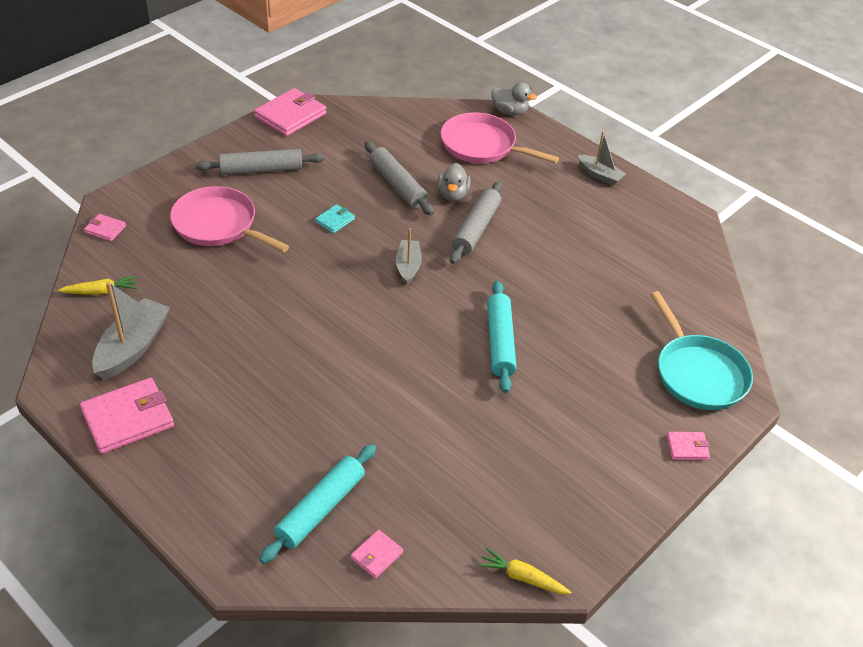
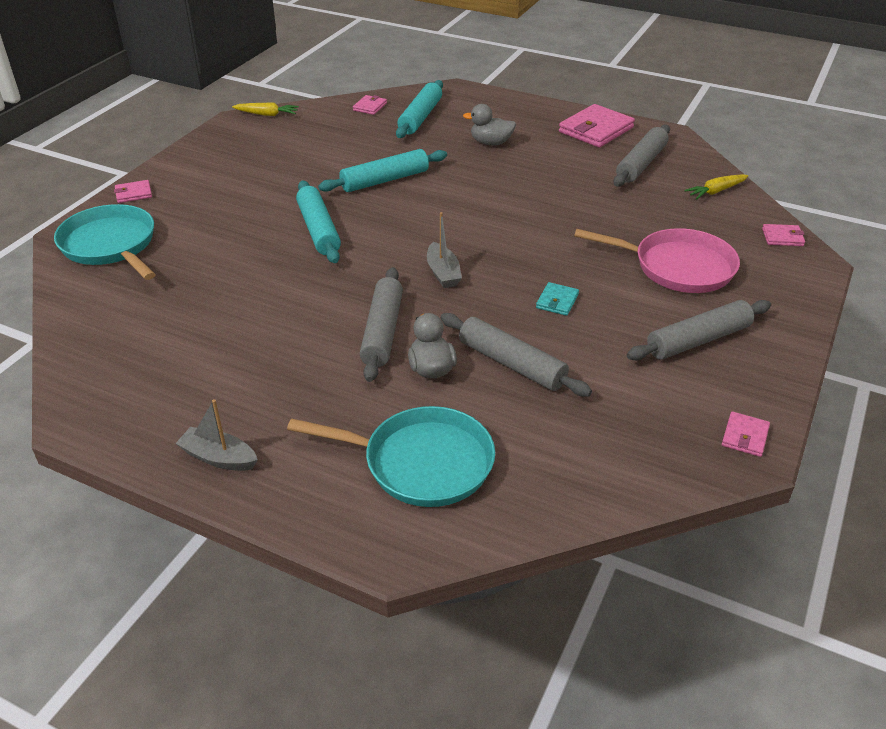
camera: 165 degrees right, 5 degrees down
(132, 347) = (641, 164): grey boat -> grey rolling pin
(290, 115) = (745, 436): pink wallet -> pink wallet, size x0.50
(413, 396) = (384, 180): none -> turquoise rolling pin
(482, 146) = (421, 463): pink pan -> turquoise pan
(510, 112) = (398, 555): grey duck -> grey duck (491, 143)

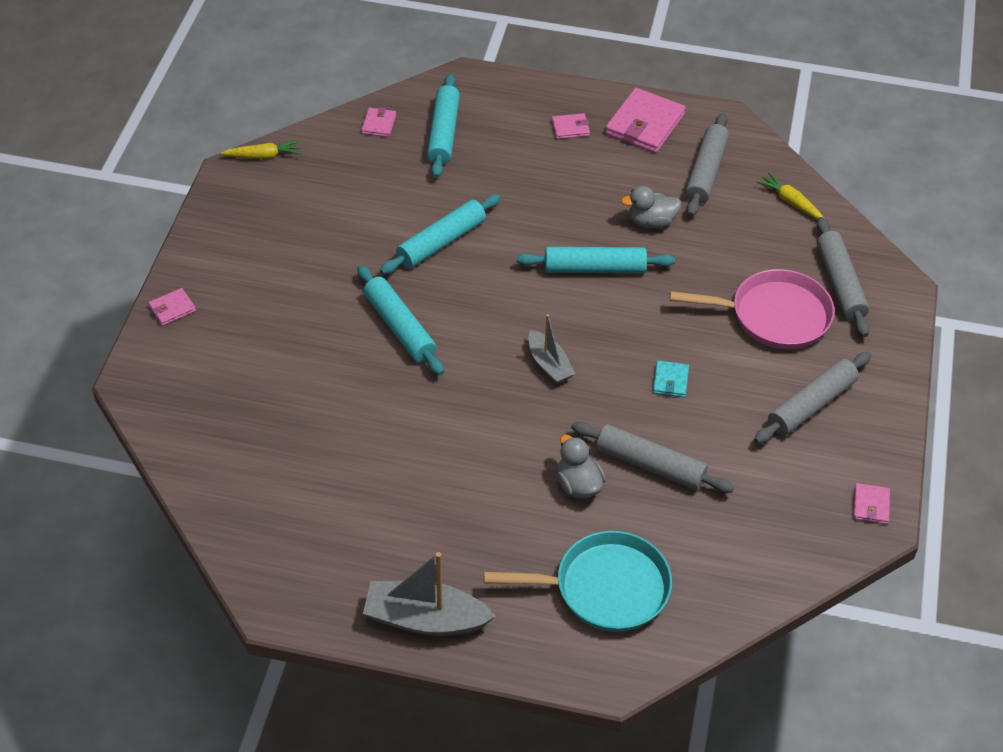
camera: 15 degrees left, 10 degrees up
(111, 245) = (188, 388): turquoise pan -> none
(219, 458) = (425, 619): grey boat -> grey boat, size x1.63
(383, 331) = (517, 449): grey rolling pin -> grey rolling pin (840, 283)
(491, 143) = (536, 164): grey duck -> grey duck (651, 222)
(514, 213) = (594, 268): none -> turquoise rolling pin
(716, 191) = (790, 202): yellow carrot -> yellow carrot turned 90 degrees clockwise
(782, 237) = (866, 257): pink wallet -> pink wallet (570, 128)

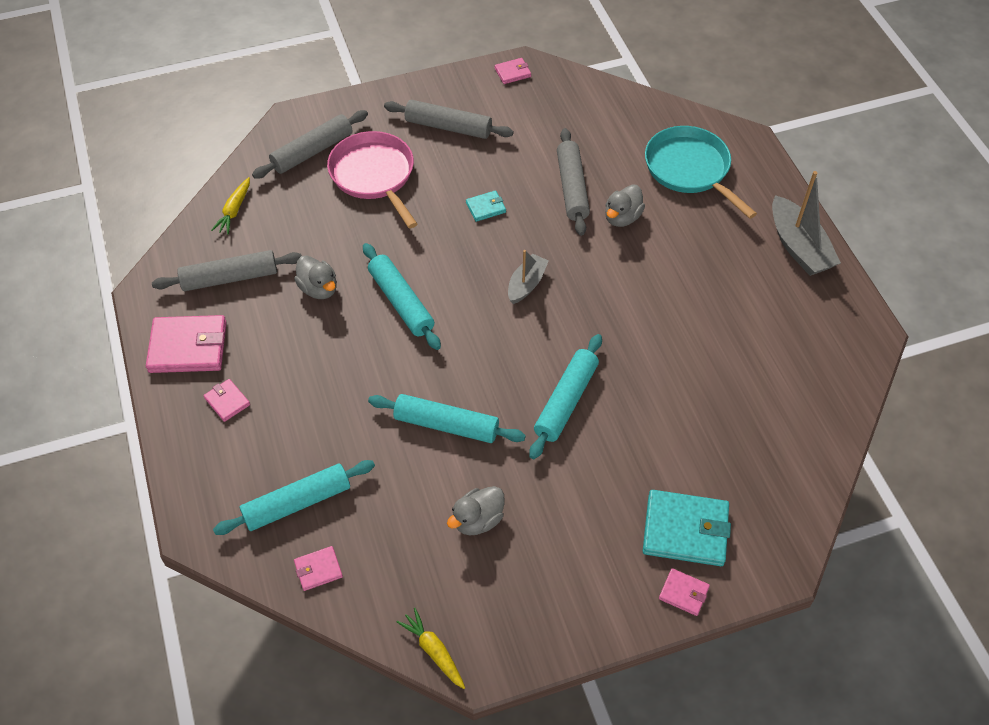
camera: 120 degrees left, 5 degrees up
(218, 339) = (685, 530): none -> turquoise wallet
(340, 222) = (478, 520): none -> grey duck

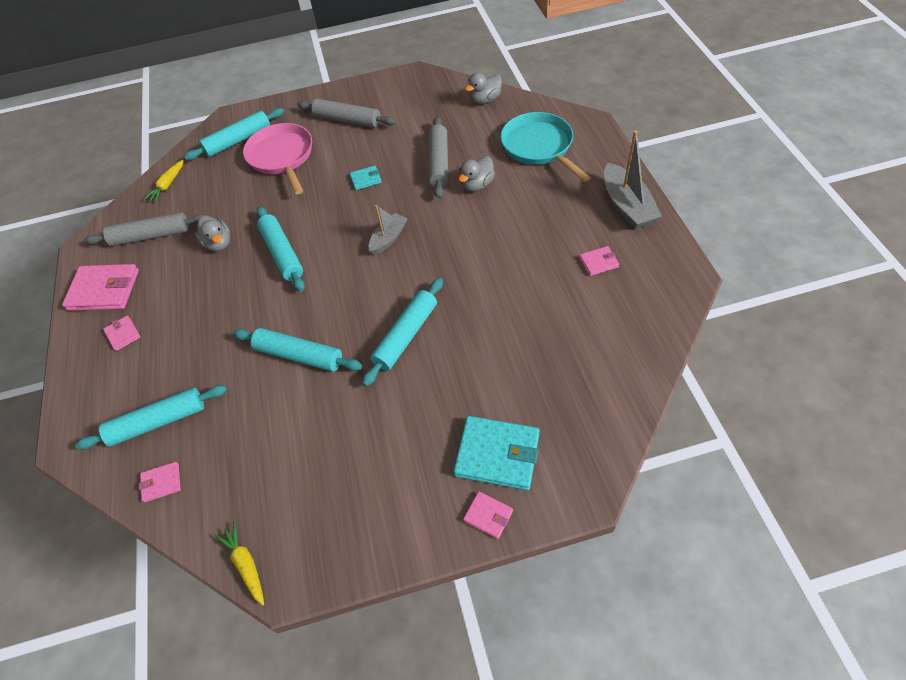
camera: 10 degrees right, 0 degrees up
(312, 151) = (238, 140): grey rolling pin -> turquoise rolling pin
(478, 520) = (310, 440): grey duck -> grey duck (485, 100)
(512, 72) = (405, 80): pink wallet -> pink wallet (598, 262)

